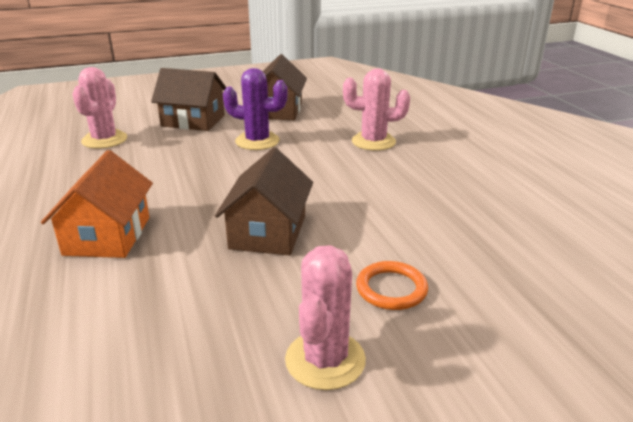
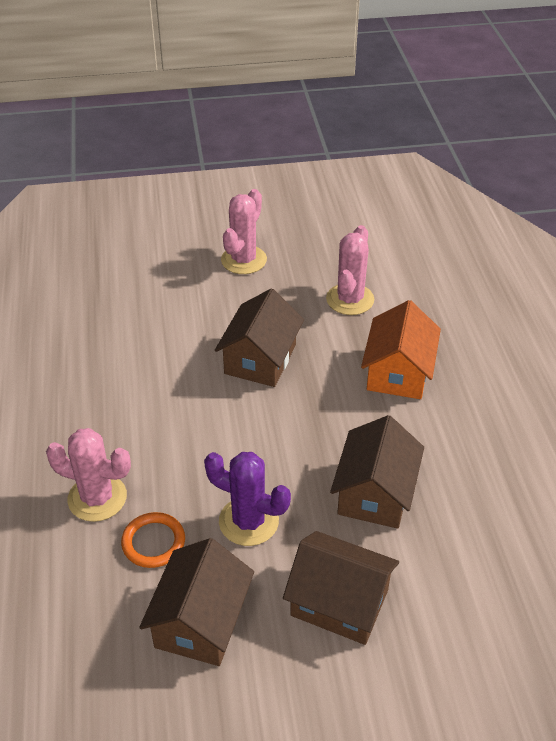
camera: 170 degrees left, 15 degrees up
(104, 140) = (459, 556): pink cactus -> pink cactus (350, 299)
(158, 159) = (375, 493): none -> brown house
(391, 289) = (184, 297): orange ring -> orange ring (153, 542)

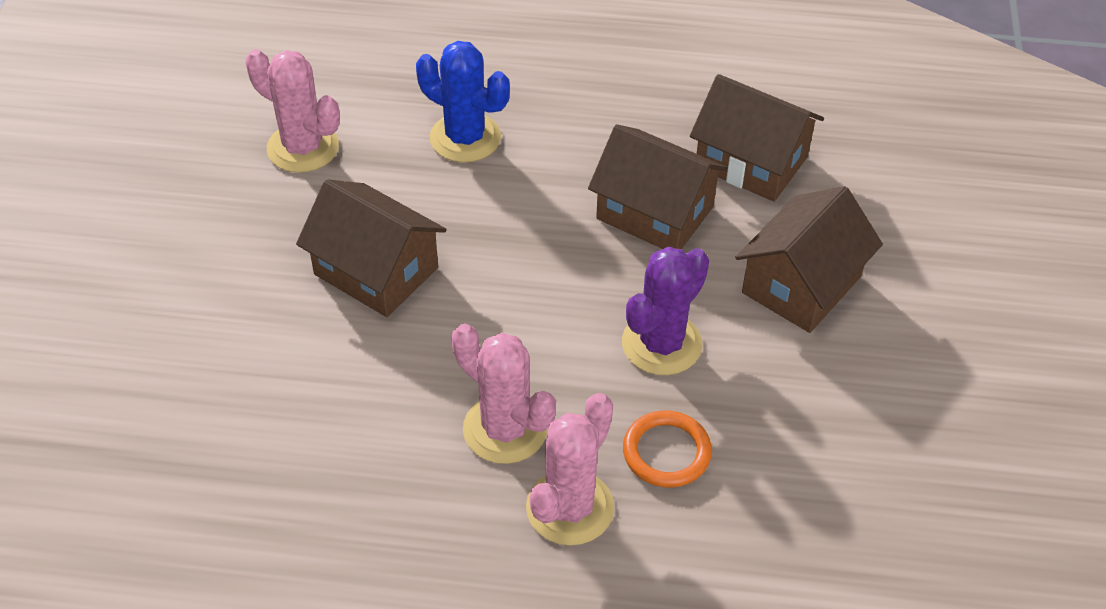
camera: 75 degrees left, 5 degrees up
(200, 621) = (799, 422): brown house -> brown house (751, 162)
(244, 260) = (146, 244): pink cactus -> pink cactus (505, 429)
(398, 372) = (465, 138): orange house -> blue cactus

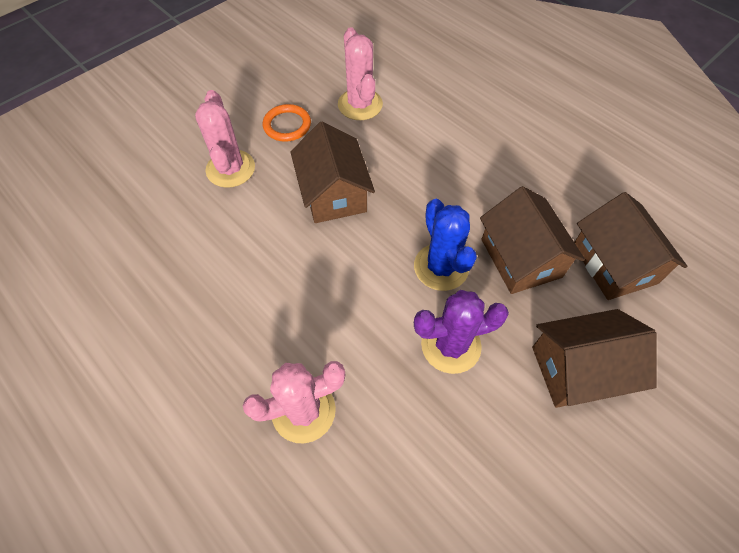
camera: 40 degrees right, 10 degrees up
(465, 138) = (448, 147): blue cactus -> blue cactus (441, 267)
(505, 429) = (314, 333): pink cactus -> pink cactus (230, 169)
(666, 452) = (390, 419): orange ring -> orange ring (287, 125)

